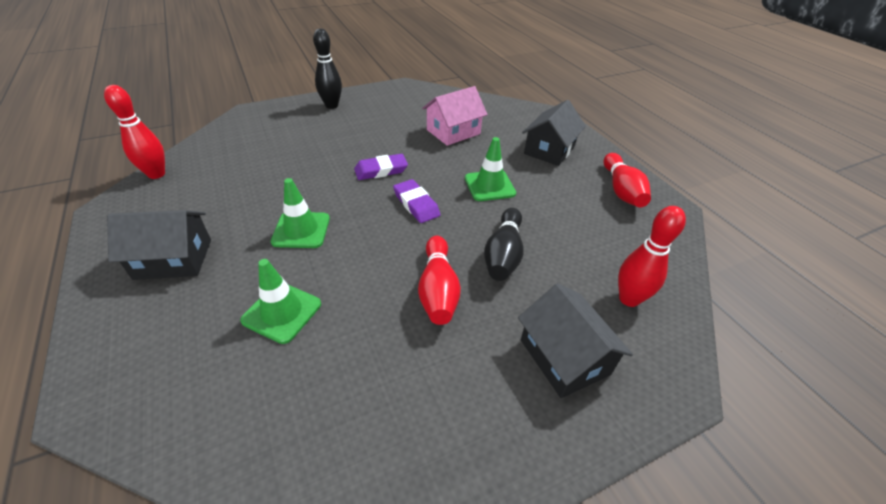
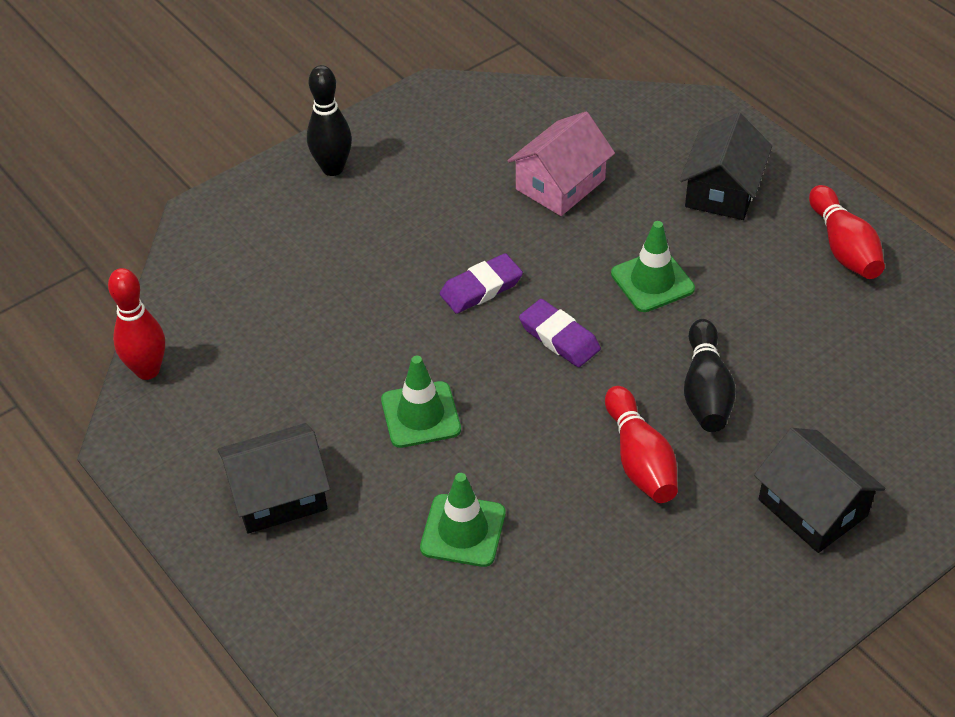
camera: 10 degrees left, 5 degrees up
(629, 299) = (876, 418): red bowling pin -> none

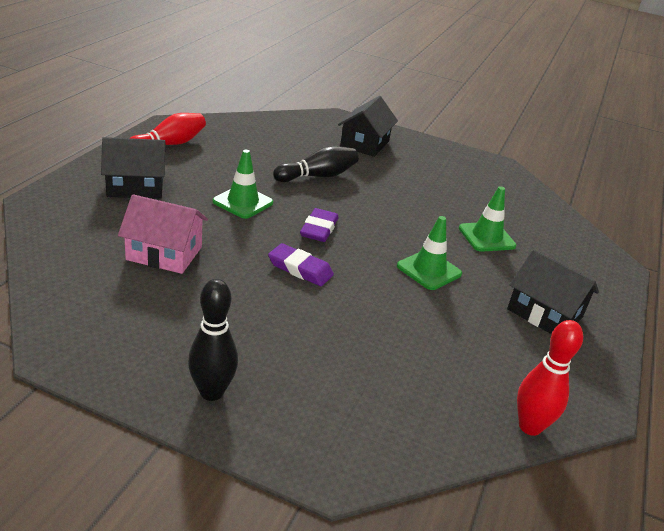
camera: 125 degrees left, 15 degrees down
(639, 459) = (383, 190): red bowling pin -> none

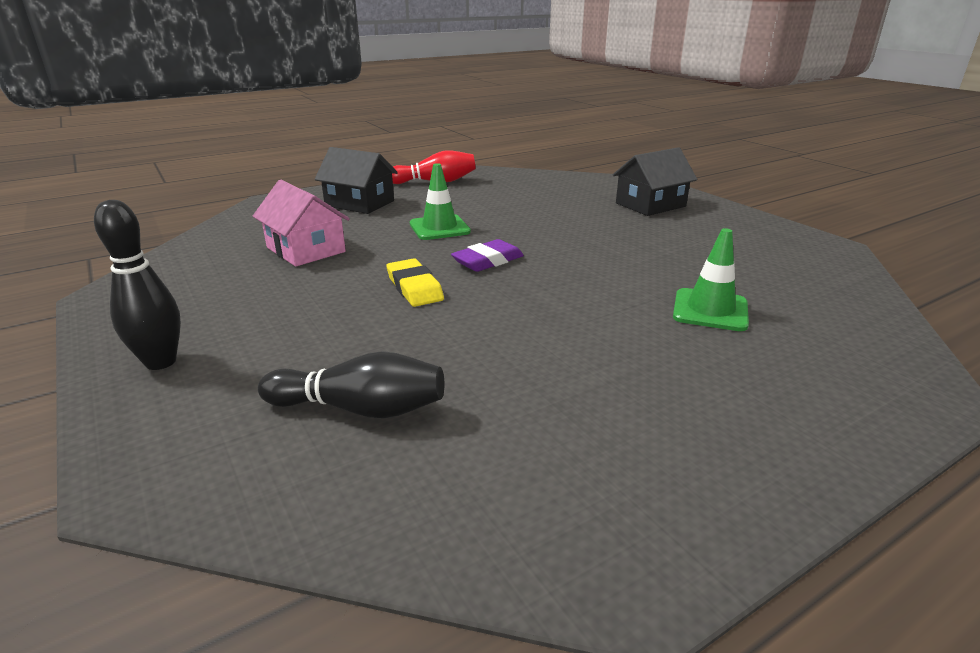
camera: 40 degrees right, 5 degrees down
(300, 269) = (414, 288): purple eraser -> yellow eraser
(317, 176) = (552, 221): black bowling pin -> black bowling pin (359, 409)
(429, 270) = (573, 323): green traffic cone -> none
(530, 426) = (469, 553): red bowling pin -> none
(544, 313) = (698, 415): black house -> none

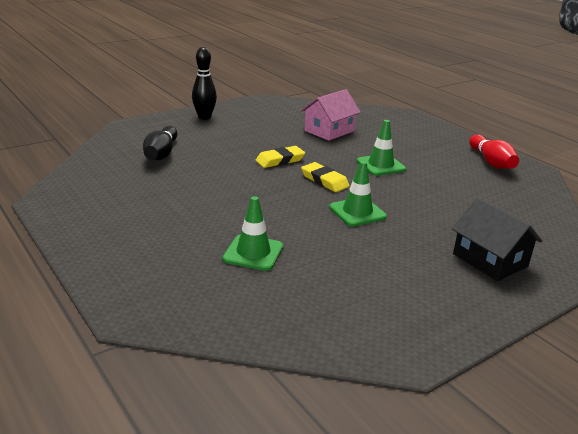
camera: 85 degrees right, 0 degrees up
(359, 203) = (419, 139): black house -> none
(488, 261) = (324, 180): purple eraser -> yellow eraser
(574, 248) = (357, 212): none -> green traffic cone

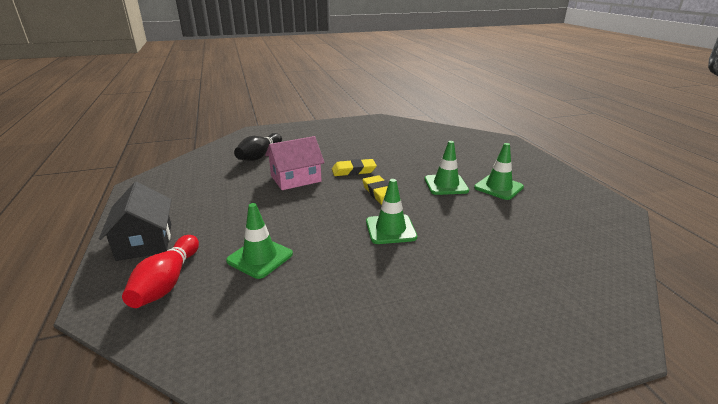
camera: 20 degrees right, 0 degrees up
(204, 117) = (319, 129): black bowling pin -> none
(329, 131) = (417, 148): pink house -> pink house (296, 179)
(429, 163) = (498, 187): none -> green traffic cone
(490, 260) = (505, 308): black house -> black house (145, 241)
(491, 162) = (567, 193): red bowling pin -> red bowling pin (167, 282)

